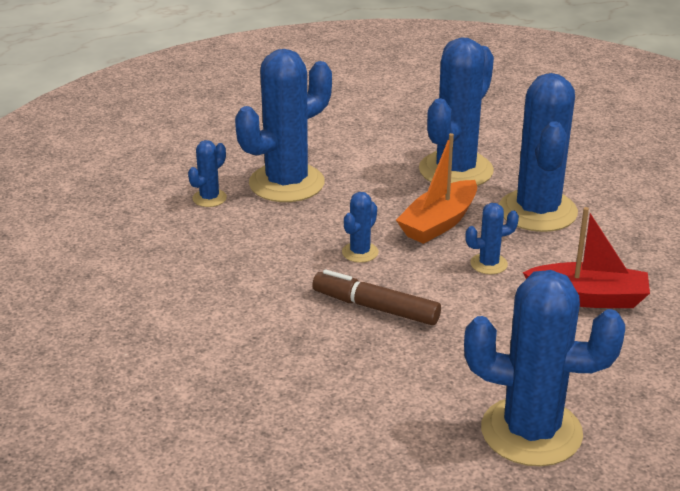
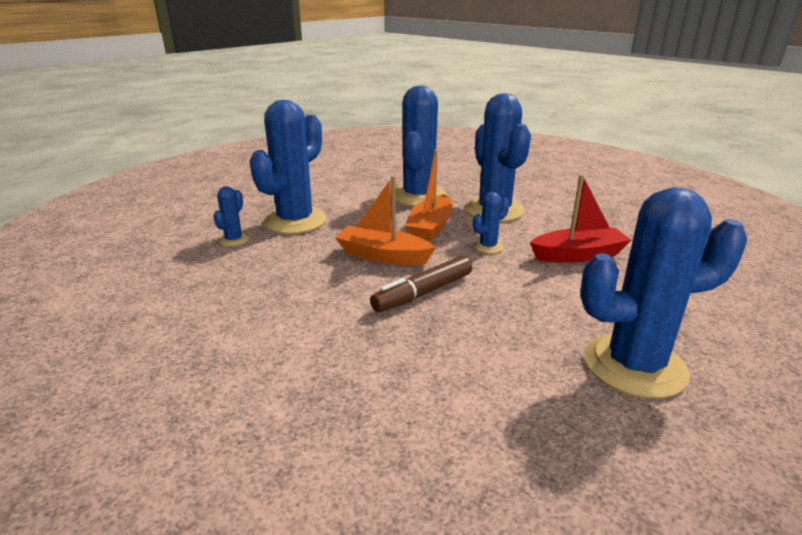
camera: 20 degrees left, 5 degrees down
(360, 252) = (383, 256): blue cactus -> orange boat
(375, 308) = (423, 293): brown marker -> brown marker turned 45 degrees counterclockwise

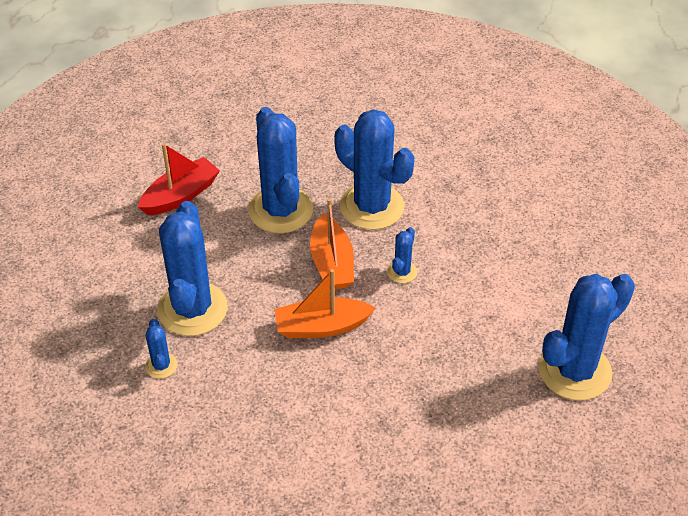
camera: 30 degrees left, 20 degrees up
(423, 293) = (390, 360): brown marker -> none
(578, 255) = (482, 252): red boat -> red boat (180, 195)

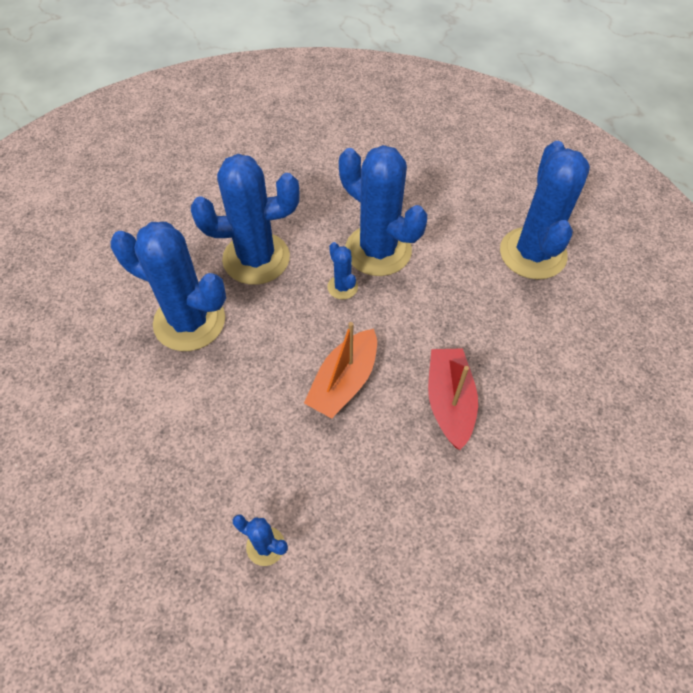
camera: 50 degrees left, 10 degrees up
(180, 195) = (84, 385): red boat -> red boat (449, 402)
(192, 309) = (226, 470): blue cactus -> blue cactus (378, 250)
(332, 263) = (285, 326): orange boat -> none

